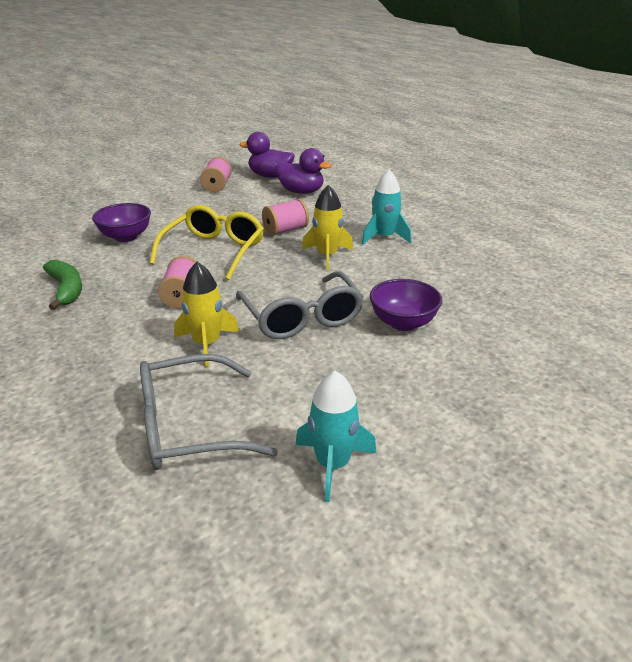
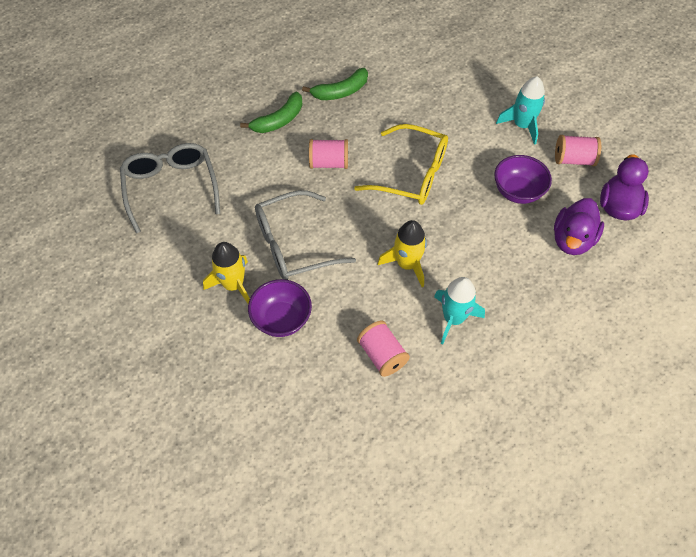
camera: 90 degrees right, 25 degrees up
(93, 333) = (279, 120): none -> green banana
(126, 237) = (436, 108): purple bowl -> purple bowl (517, 192)
(206, 344) = (260, 186): yellow rocket -> yellow rocket (233, 285)
(285, 230) = (463, 228): pink spool -> pink spool (382, 355)
(332, 464) = (125, 263): turquoise rocket -> turquoise rocket (522, 125)

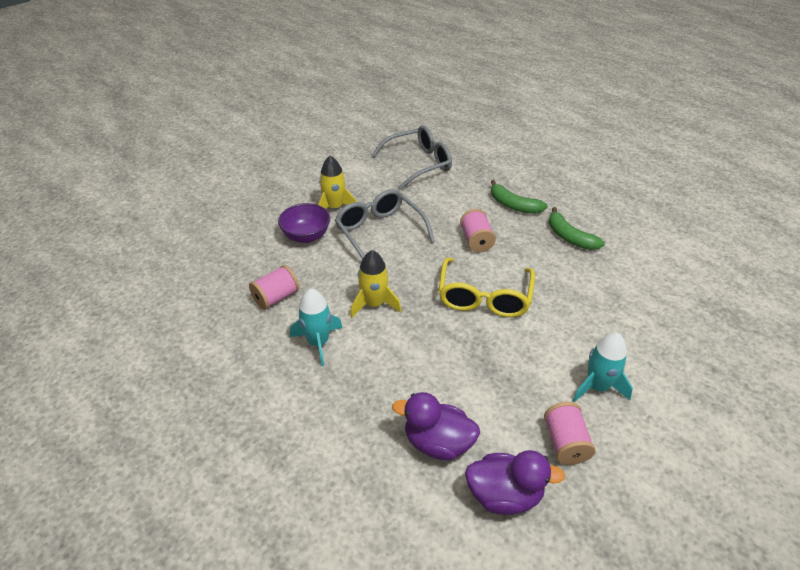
camera: 80 degrees right, 15 degrees down
(517, 192) = (492, 386): purple bowl -> none

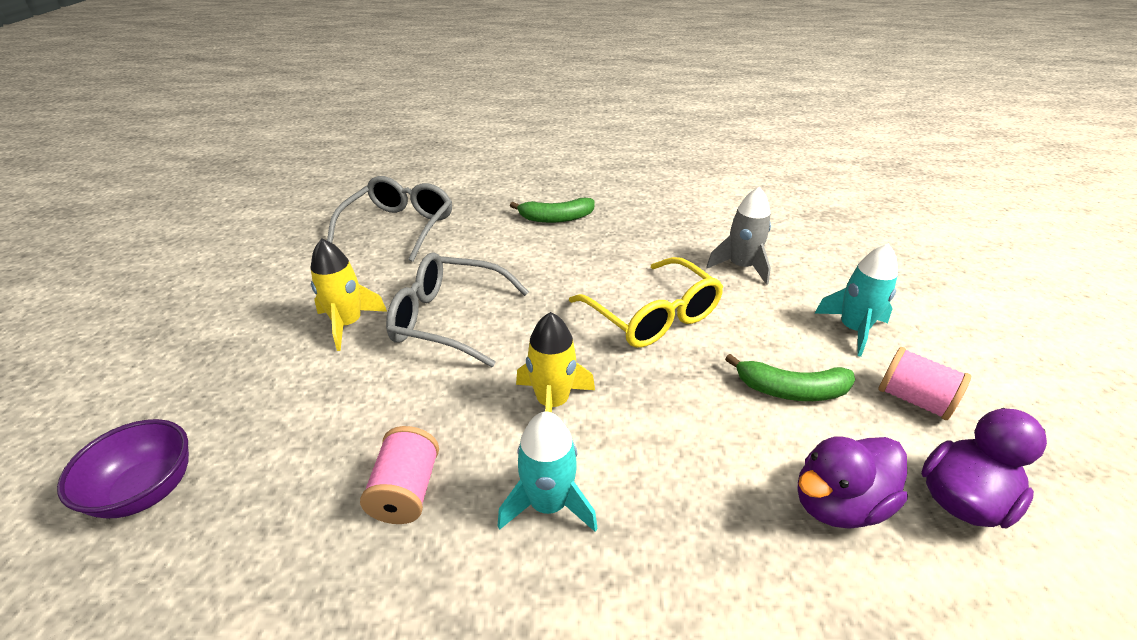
camera: 45 degrees left, 5 degrees down
(306, 236) = (350, 381): purple bowl -> purple bowl (147, 491)
(476, 241) = (567, 268): pink spool -> none
(569, 237) = (643, 220): green banana -> green banana (791, 390)
(587, 305) = (741, 267): none -> grey rocket

